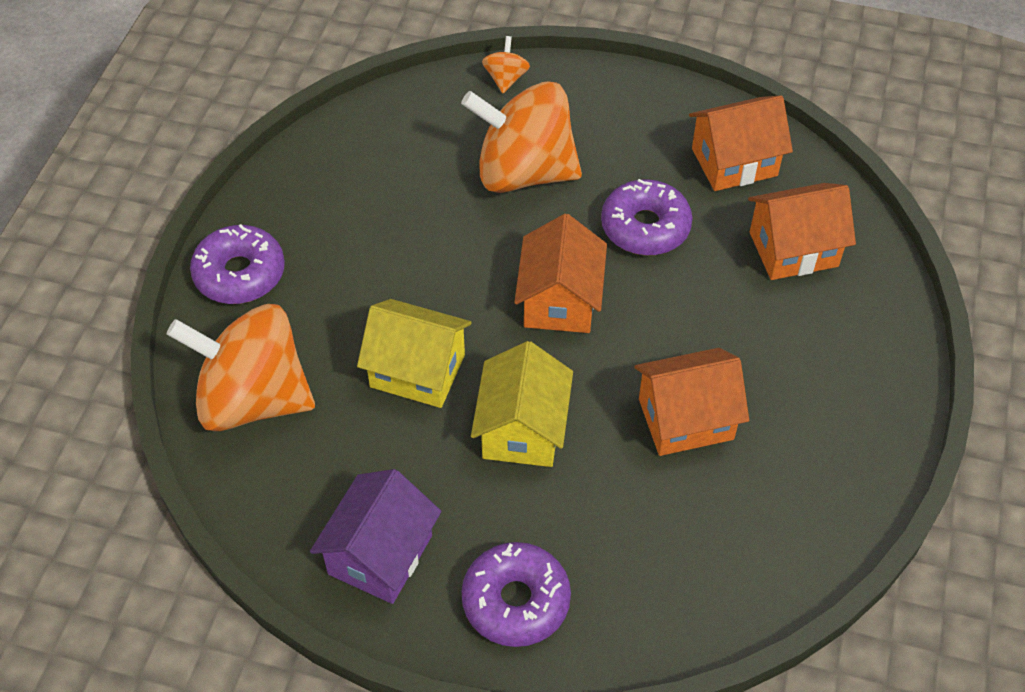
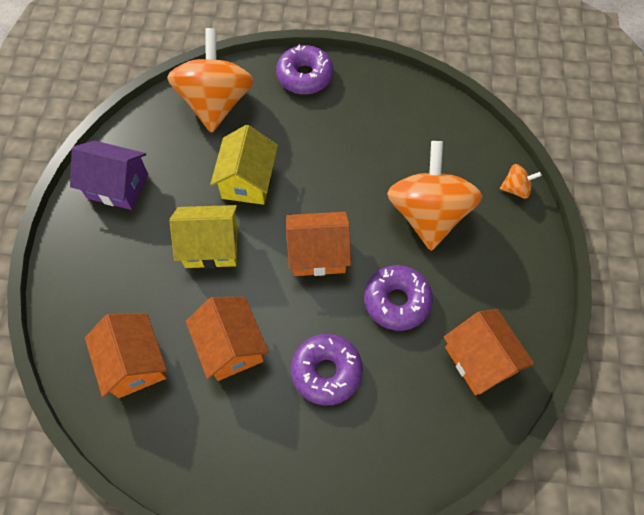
camera: 80 degrees right, 10 degrees up
(516, 601) = (90, 261): purple donut -> purple donut (326, 371)
(793, 249) = (400, 413): orange house -> orange house (135, 363)

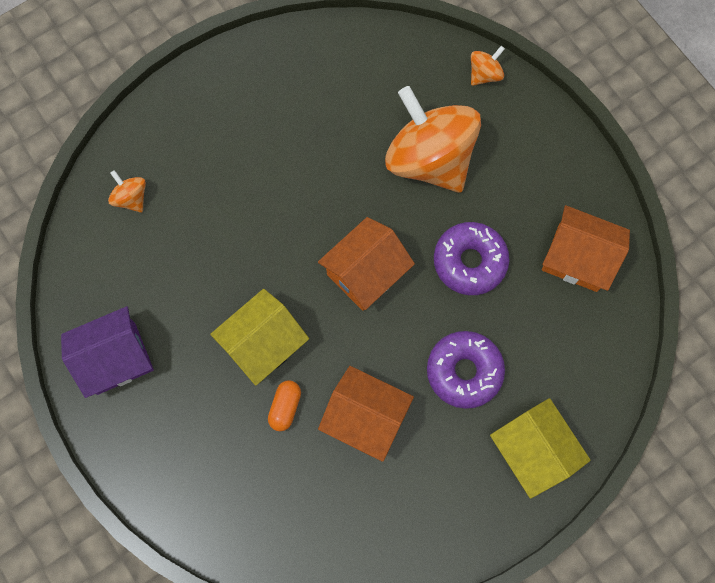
camera: 40 degrees left, 10 degrees up
(135, 363) = (295, 502): orange house -> none
(187, 297) = (285, 407): none -> orange capsule
(216, 103) = (131, 198): orange spinning top -> orange spinning top, size x0.41
(247, 181) = (238, 254): yellow house -> yellow house (532, 451)
(305, 76) = (193, 102): purple donut -> none

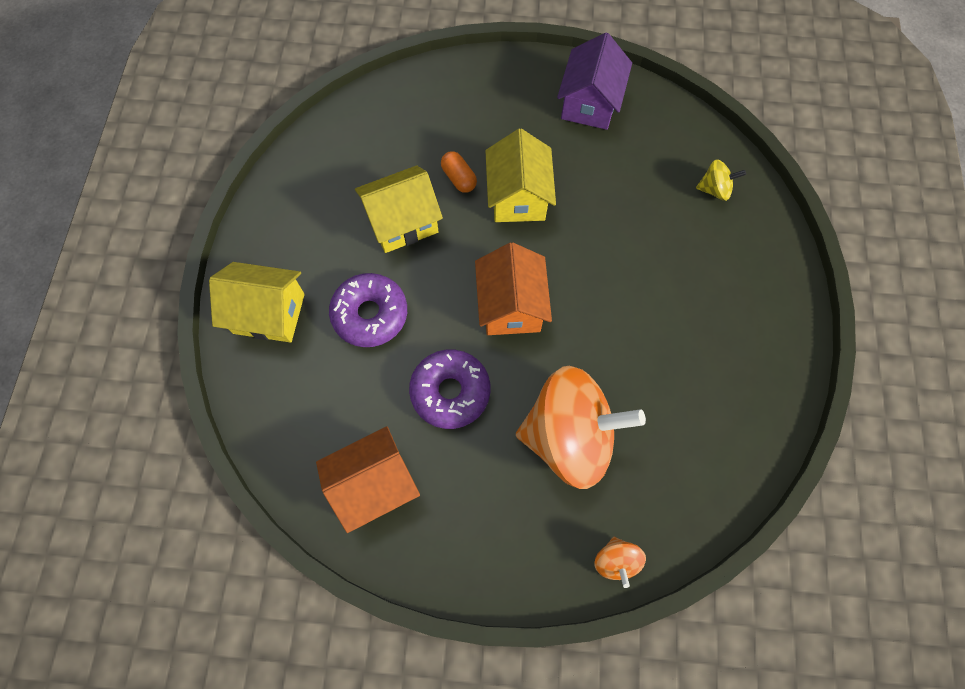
camera: 130 degrees right, 5 degrees down
(131, 198) = (714, 189): orange spinning top -> yellow spinning top
(365, 417) = (402, 222): orange house -> yellow house

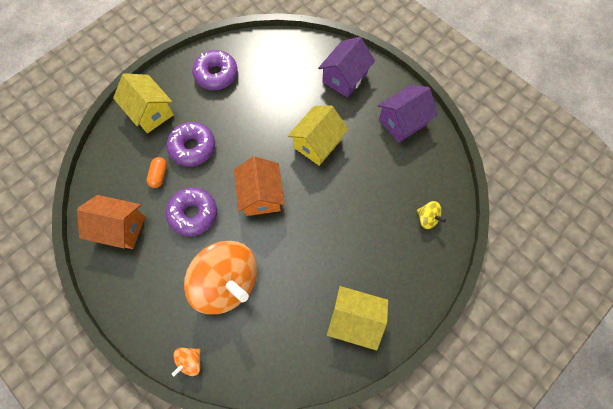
camera: 40 degrees right, 0 degrees up
(312, 204) = (216, 74): none -> purple donut
(402, 222) = (249, 114): yellow house -> yellow house (355, 320)
(459, 178) = (297, 112): orange capsule -> orange capsule (159, 175)
(477, 99) = (344, 78): none -> purple house
(511, 306) = (261, 195): orange house -> orange house turned 45 degrees counterclockwise

